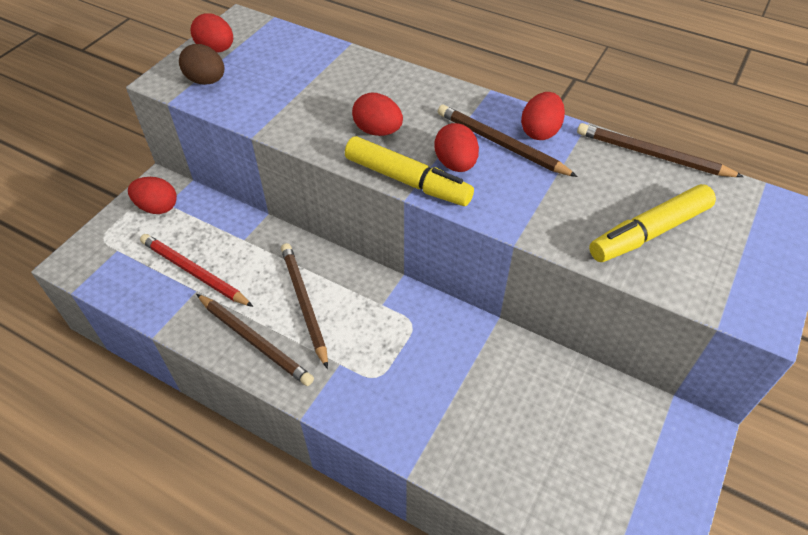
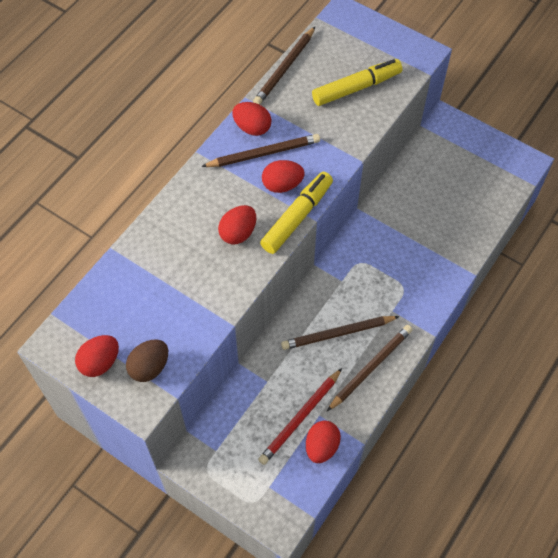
camera: 85 degrees left, 10 degrees up
(157, 207) = (220, 458): red egg -> red egg (321, 446)
(501, 144) = (263, 153): brown pencil -> brown pencil turned 150 degrees counterclockwise
(649, 232) = (356, 88): yellow marker -> yellow marker turned 90 degrees counterclockwise

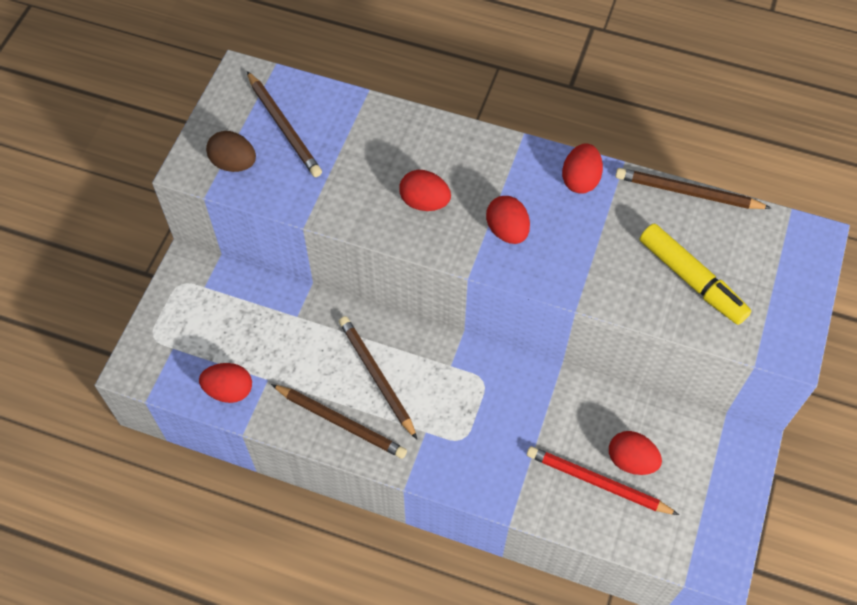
camera: 75 degrees right, 0 degrees up
(100, 362) = (230, 119): red egg -> red egg (631, 460)
(263, 153) = (546, 200): brown pencil -> brown pencil (283, 127)
(297, 217) = (466, 257): yellow marker -> none
(300, 417) = (260, 360): red pencil -> red pencil (598, 482)

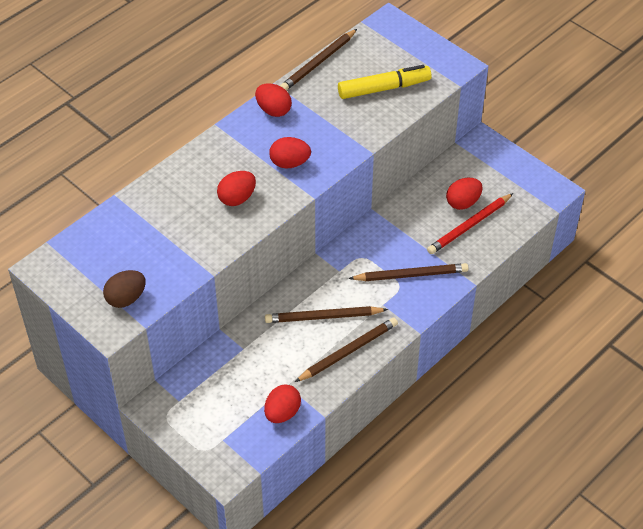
camera: 65 degrees left, 10 degrees down
(283, 127) = (112, 257): brown pencil -> brown pencil (410, 275)

